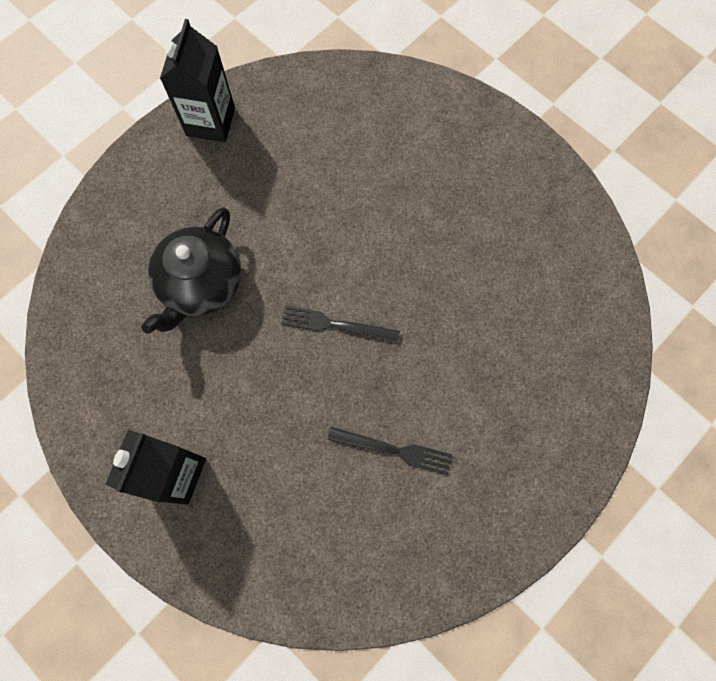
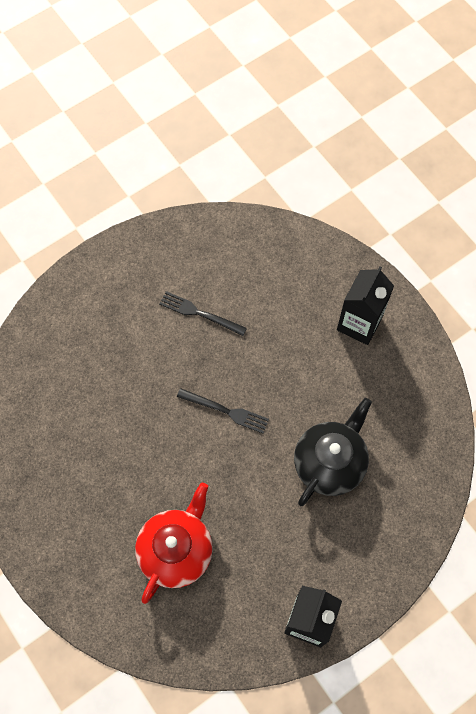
camera: 170 degrees left, 5 degrees down
(361, 165) = (176, 550): none -> red teapot

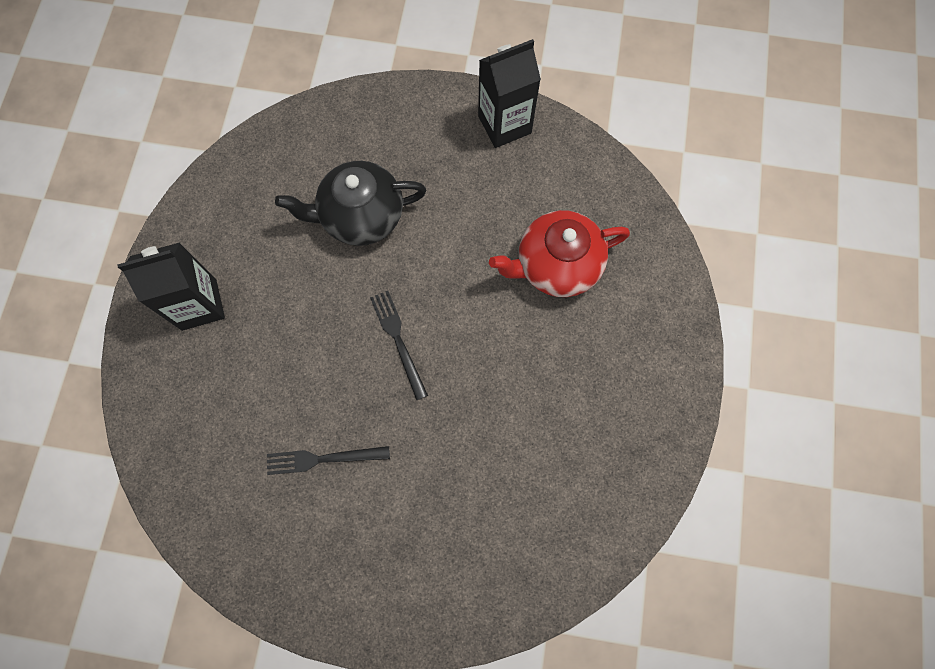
camera: 135 degrees left, 5 degrees up
(199, 313) = (323, 459): black fork -> black fork turned 105 degrees clockwise

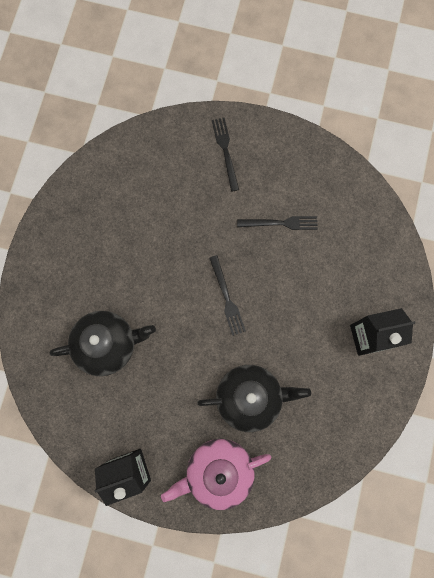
camera: 175 degrees left, 5 degrees up
(396, 131) = (218, 471): none -> pink teapot
(414, 574) = (225, 151): none -> black fork
(556, 265) = (107, 344): red teapot -> black teapot

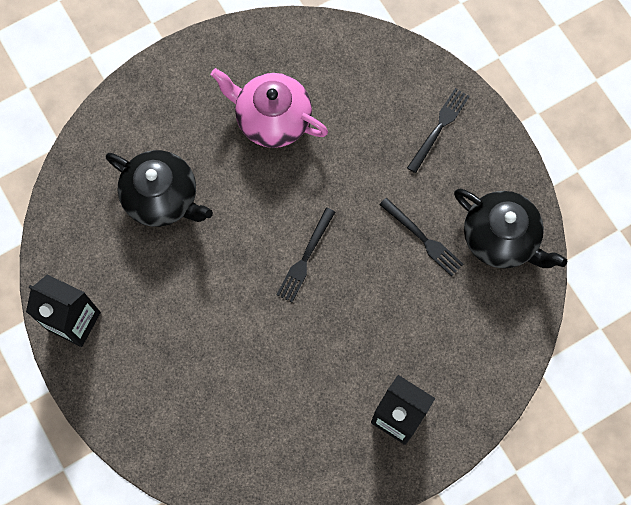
camera: 45 degrees right, 5 degrees down
(218, 471) = (144, 397): pink teapot -> pink teapot (272, 119)
(250, 397) = (236, 363): black teapot -> black teapot (501, 238)

